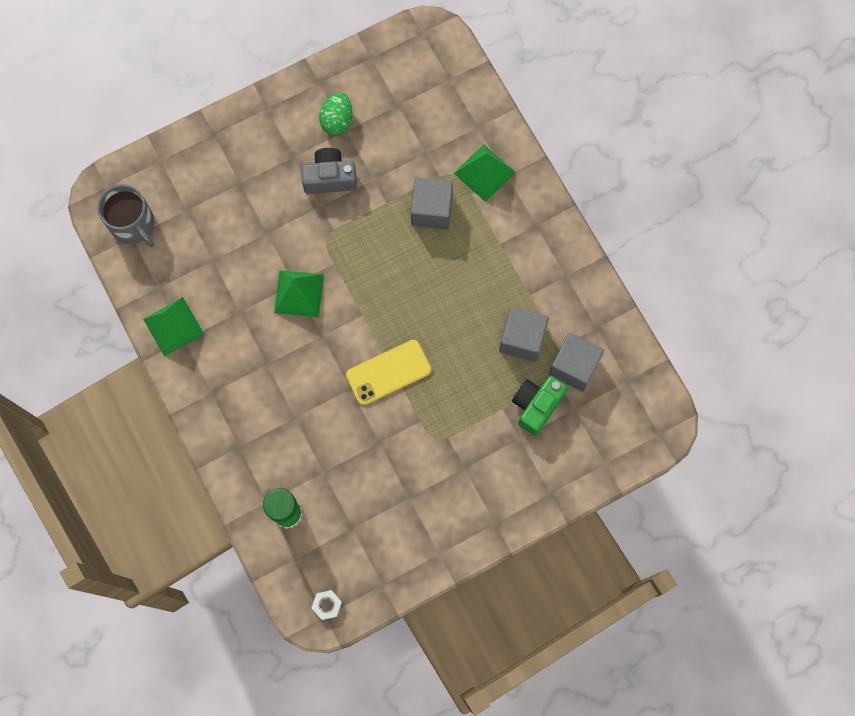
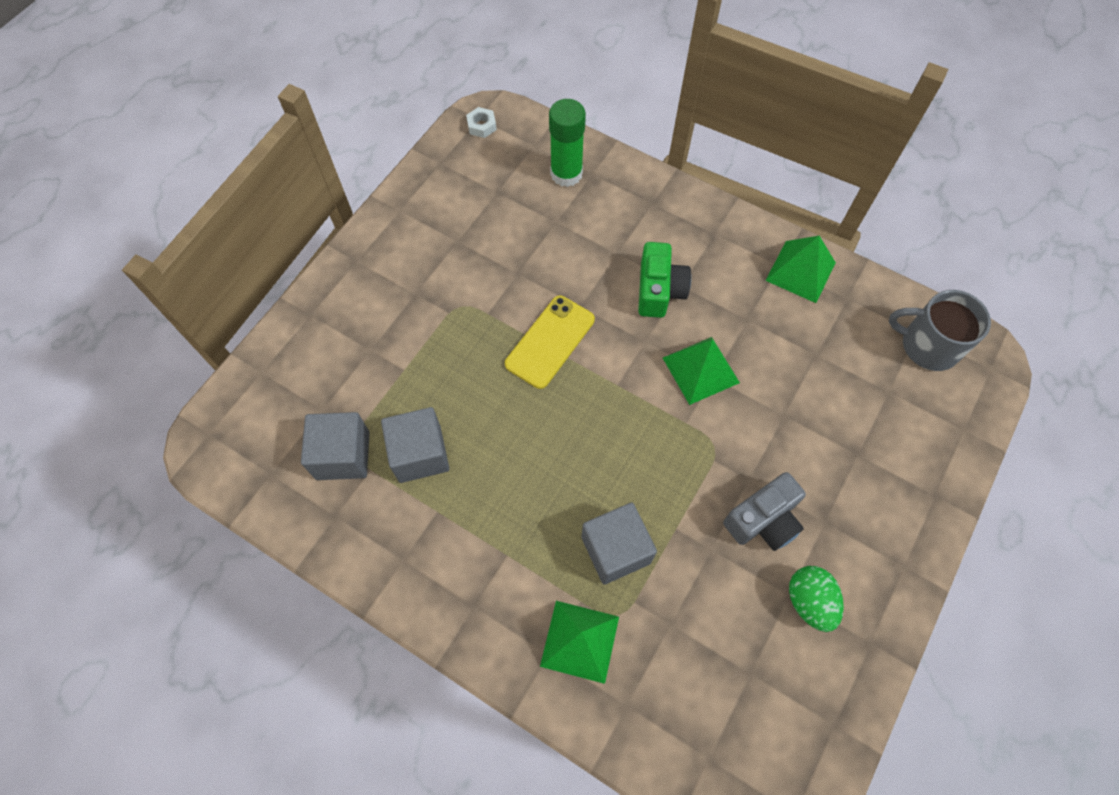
camera: 150 degrees right, 10 degrees down
(536, 405) = (367, 391): green camera -> green camera (659, 290)

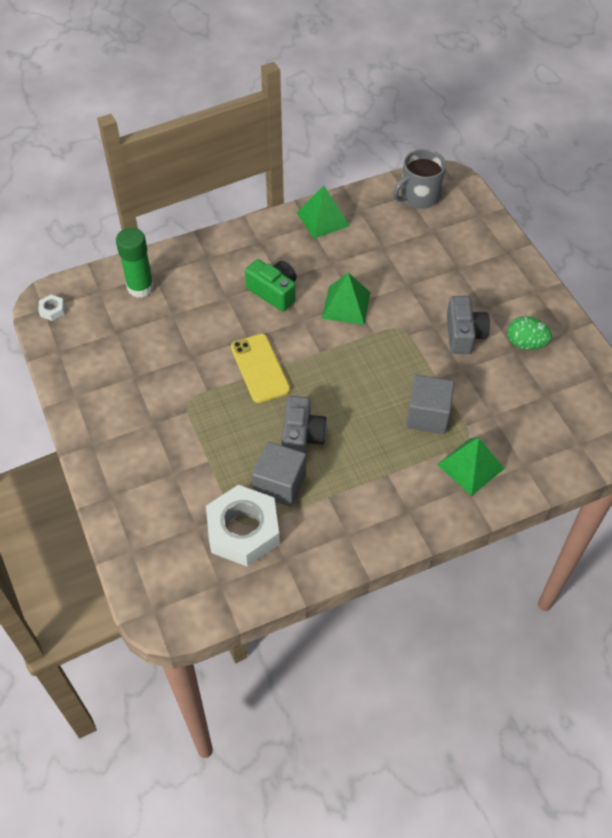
camera: 55 degrees left, 10 degrees down
(343, 455) = (243, 531): grey cube -> white nut
(493, 437) = (302, 437): none -> grey camera

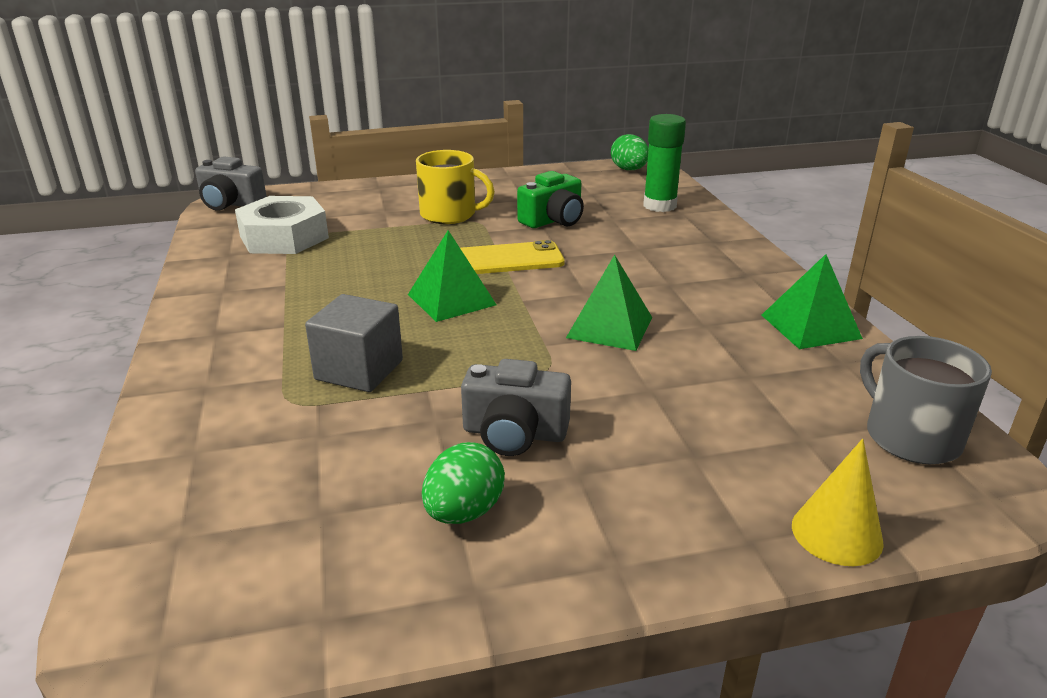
camera: 100 degrees right, 25 degrees down
(52, 310) = (629, 170): white nut -> green egg
(177, 422) = (449, 215): none -> yellow mug
(274, 292) = (644, 277): green camera -> green camera (553, 220)
(280, 484) = (326, 259): grey cube -> none
(302, 437) = (385, 276): grey camera -> grey camera (231, 203)
(470, 466) = (238, 395): green pyramid -> green pyramid (451, 299)
(493, 226) = (836, 533): none -> yellow cone

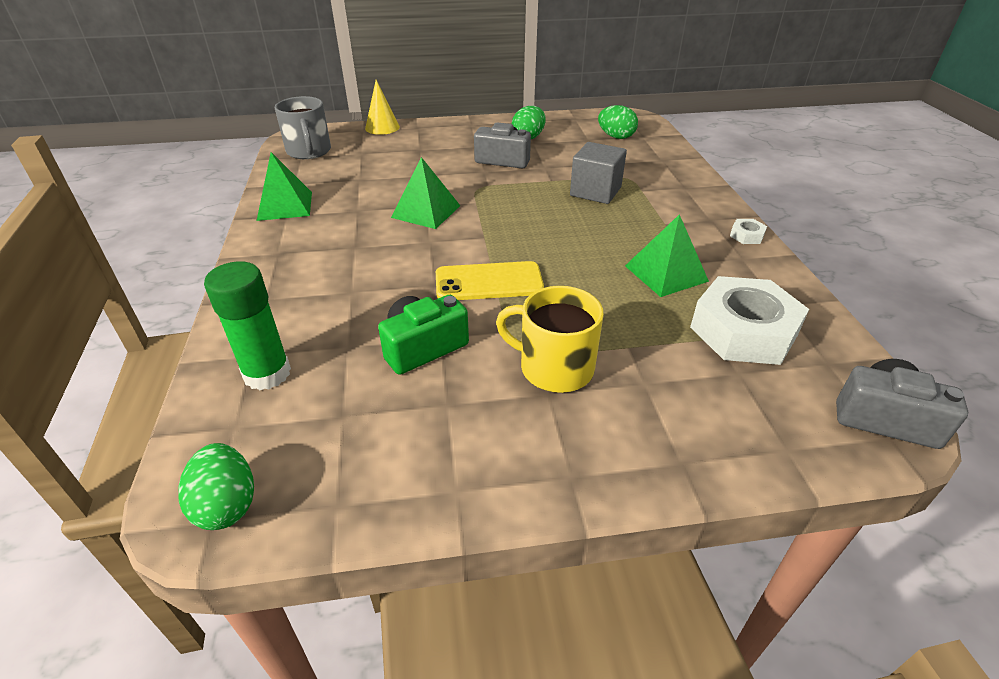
camera: 175 degrees left, 10 degrees up
(189, 314) = (746, 236): none -> white nut
(249, 528) = (616, 137): none -> green egg
(451, 299) = (541, 239): green pyramid -> green pyramid (665, 273)

